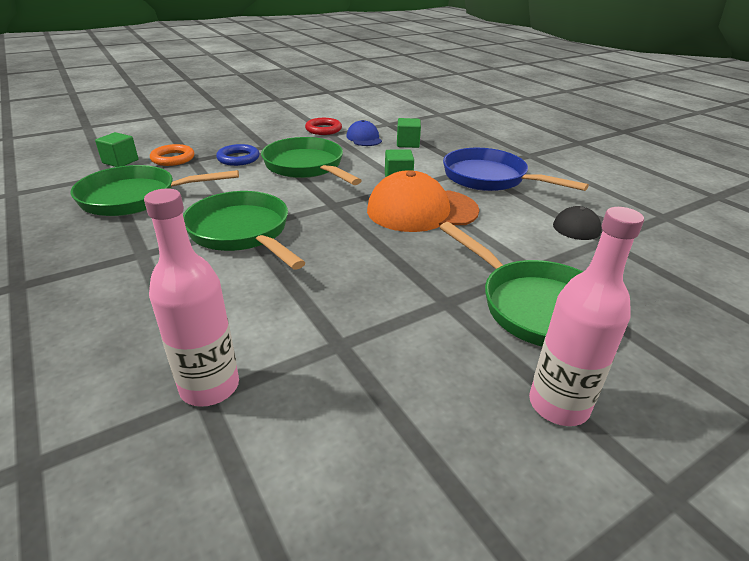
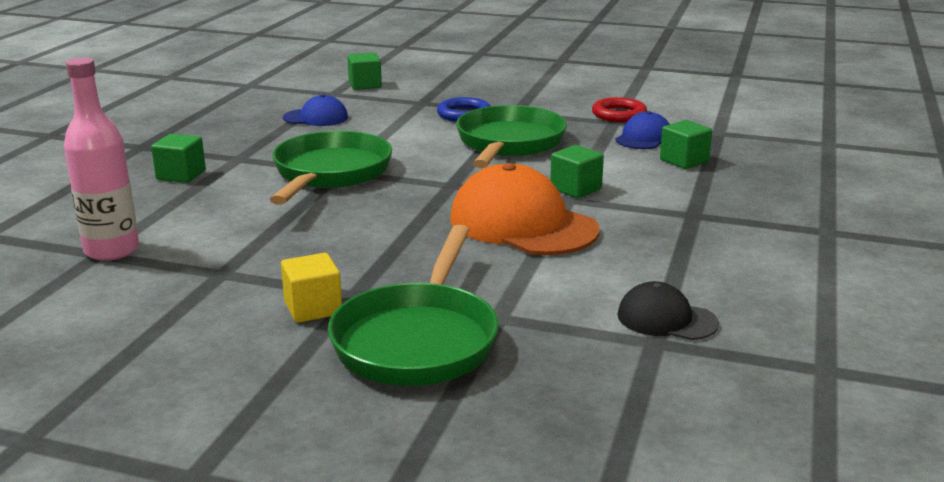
camera: 50 degrees right, 10 degrees down
(121, 290) = (181, 175): none -> green cube
(136, 198) = (316, 118): green pan -> blue cap
(173, 158) = (409, 96): orange ring -> none
(449, 327) = (313, 308): none -> yellow cube
(489, 178) = (688, 230): blue pan -> none
(558, 405) = (260, 393): pink bottle -> none

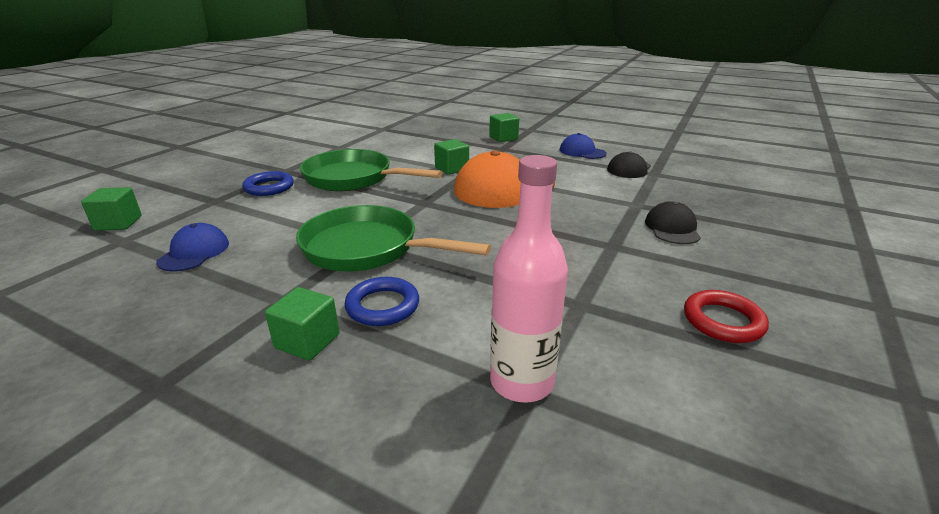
camera: 80 degrees left, 5 degrees up
(226, 192) = (382, 306): none -> blue ring
(313, 308) = (638, 262): yellow cube -> none
(418, 340) = (672, 228): green pan -> black cap
(619, 114) = (326, 145): red ring -> red ring (723, 321)
(644, 138) = (376, 144): blue cap -> blue cap (582, 152)
(684, 161) = (422, 140): green cube -> green cube (503, 138)

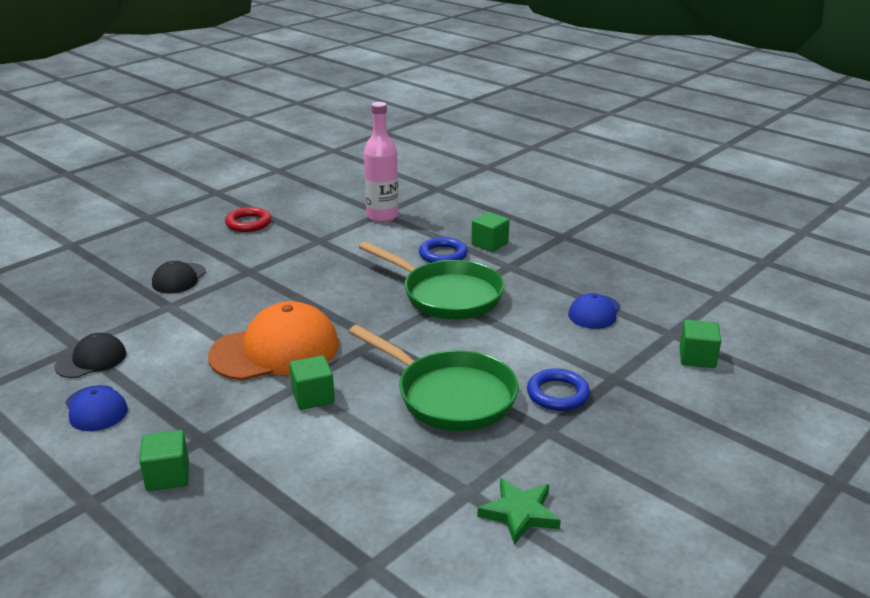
camera: 165 degrees left, 0 degrees up
(311, 144) = (519, 513): none -> green star

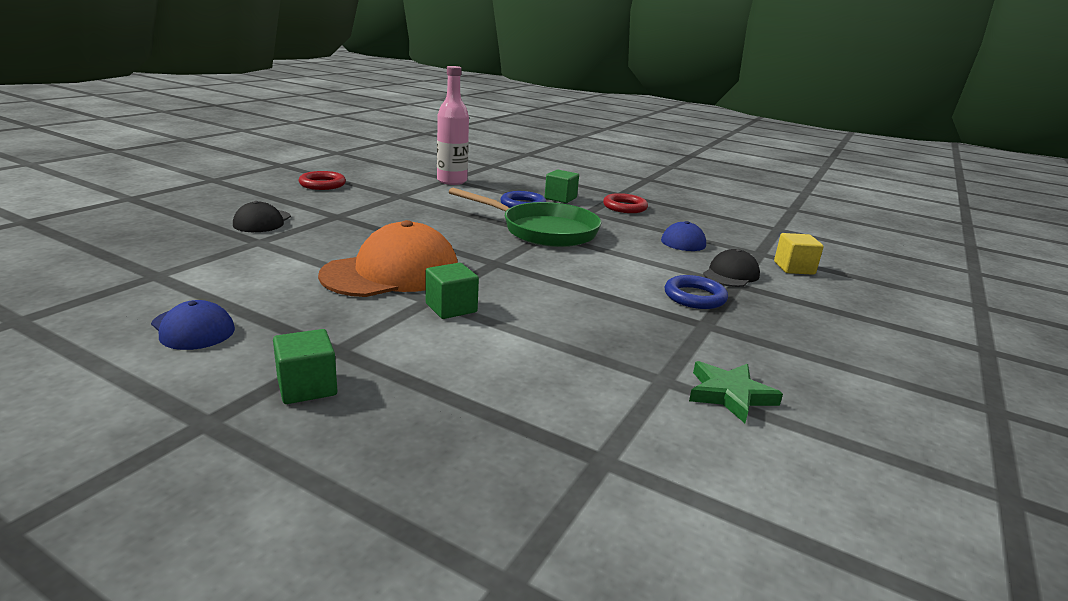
camera: 15 degrees left, 5 degrees down
(91, 360) = (176, 286): black cap -> black cap (731, 274)
(450, 396) = (593, 302): green pan -> none
(556, 258) = (624, 207): none -> red ring
(697, 357) = (794, 268): green cube -> yellow cube

